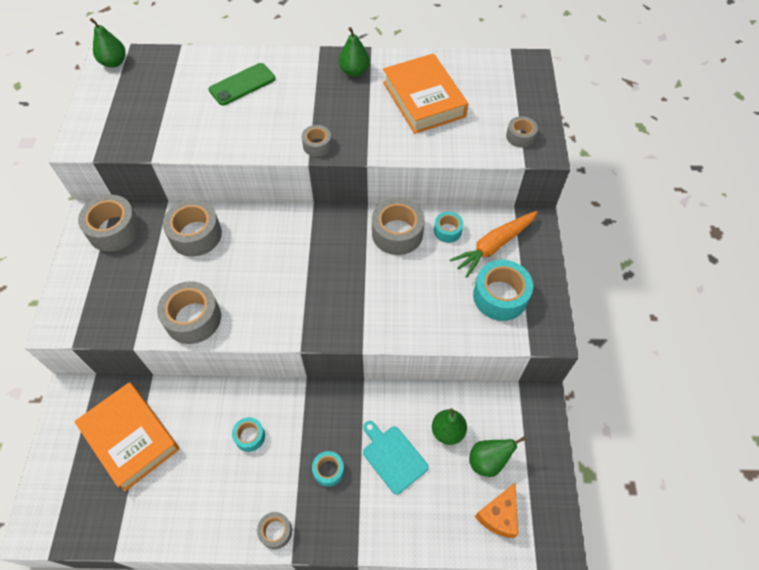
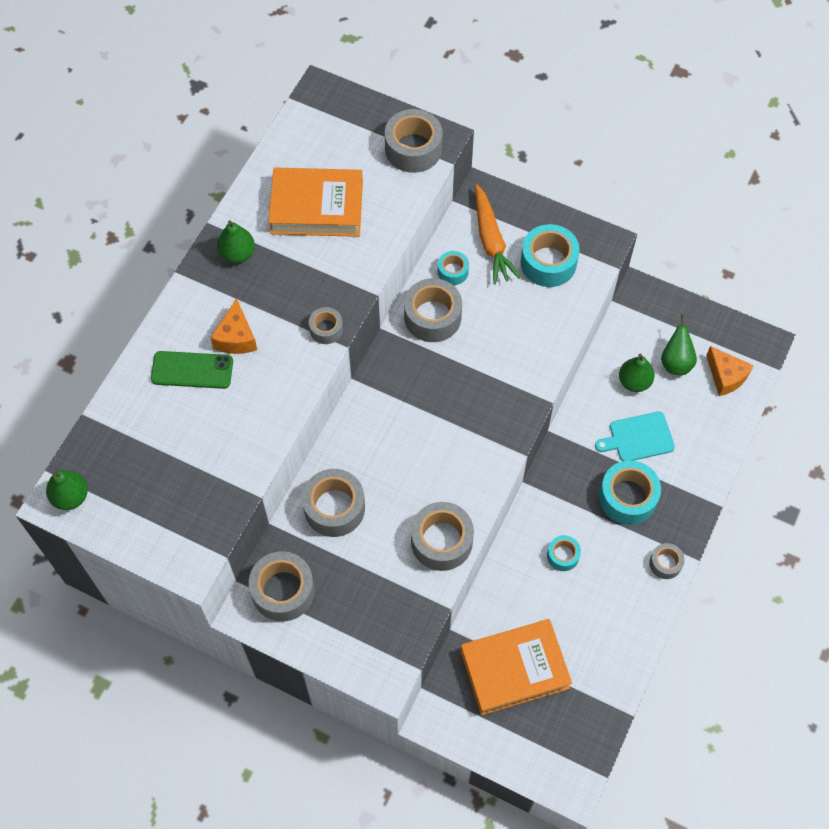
camera: 65 degrees left, 5 degrees up
(242, 84) = (192, 370): green phone -> green phone turned 75 degrees counterclockwise
(282, 97) = (236, 337): none -> orange cheese
(328, 470) = (627, 497): turquoise tape -> turquoise tape, size x1.82
(520, 136) = (413, 149): grey tape -> grey tape, size x1.82

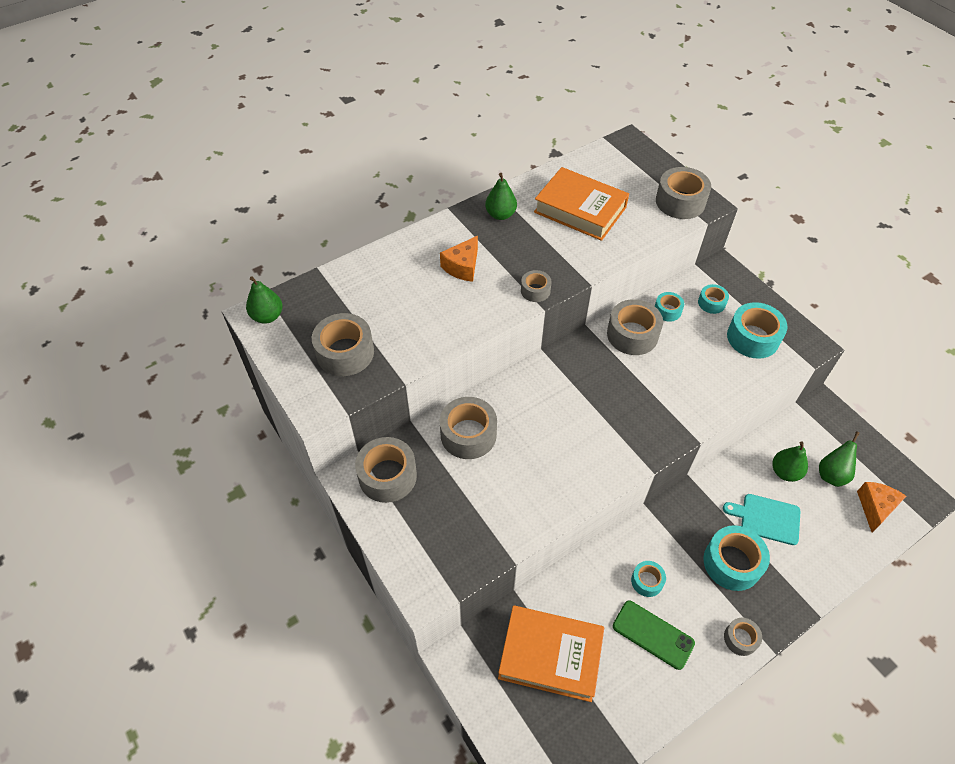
camera: 30 degrees right, 10 degrees down
(192, 370) = (415, 274): green phone -> green phone (653, 635)
(441, 541) = (541, 504): grey tape -> grey tape (345, 352)
(491, 241) = (711, 303): orange carrot -> turquoise tape
(726, 376) = (875, 508): orange cheese -> orange cheese turned 150 degrees counterclockwise

